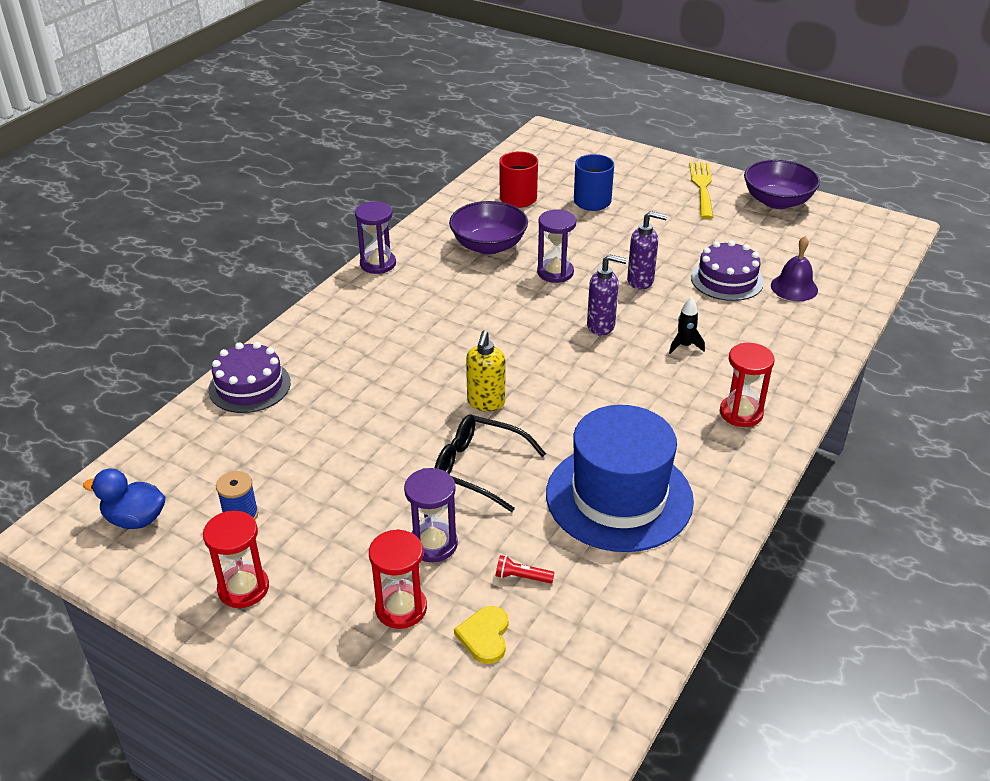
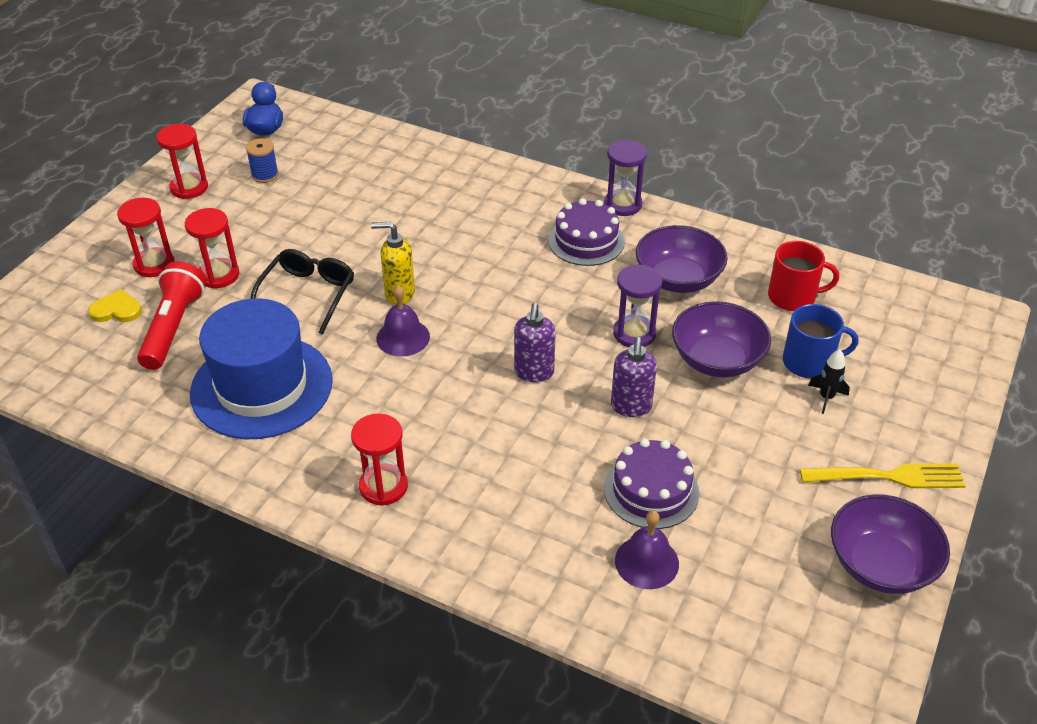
camera: 85 degrees right, 5 degrees up
(249, 386) = (420, 156): purple cake -> purple cake (586, 241)
(433, 544) = (219, 275): purple hourglass -> red hourglass
(522, 577) = (173, 327): red flashlight -> red flashlight, size x2.40
(551, 401) = (403, 337): none -> purple bell
(588, 238) = (717, 360): none -> purple bowl
(684, 346) = (504, 443): black rocket -> black rocket (826, 397)

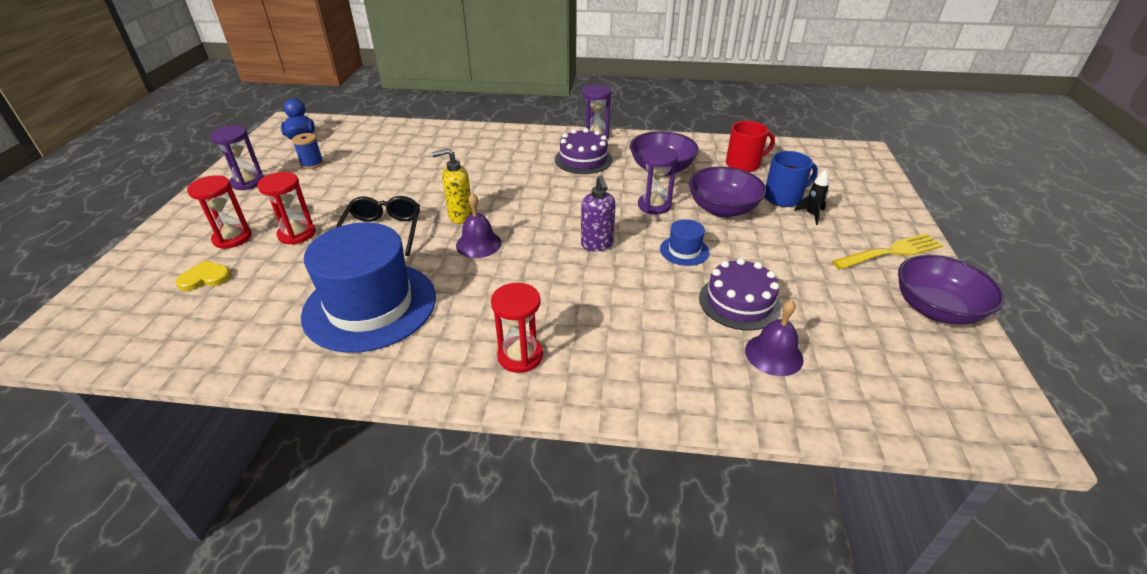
camera: 20 degrees left, 5 degrees down
(173, 327) = (267, 279): red flashlight -> none
(189, 188) = (248, 182): red hourglass -> purple hourglass
(631, 407) = (684, 251): purple soap dispenser -> blue hat

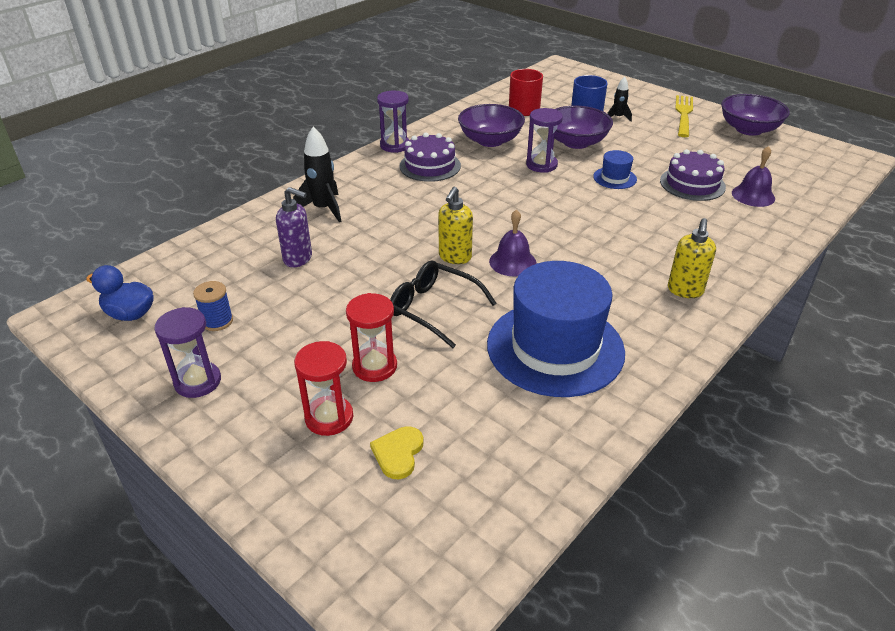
camera: 55 degrees left, 0 degrees up
(473, 145) = (323, 209): none -> black rocket
(520, 356) = (685, 291): red hourglass -> yellow soap dispenser
(597, 245) = (572, 208): purple soap dispenser -> purple soap dispenser (298, 259)

